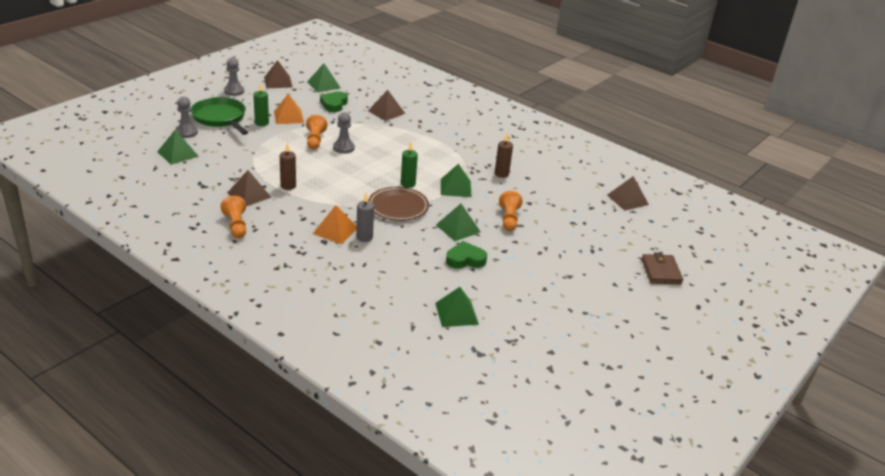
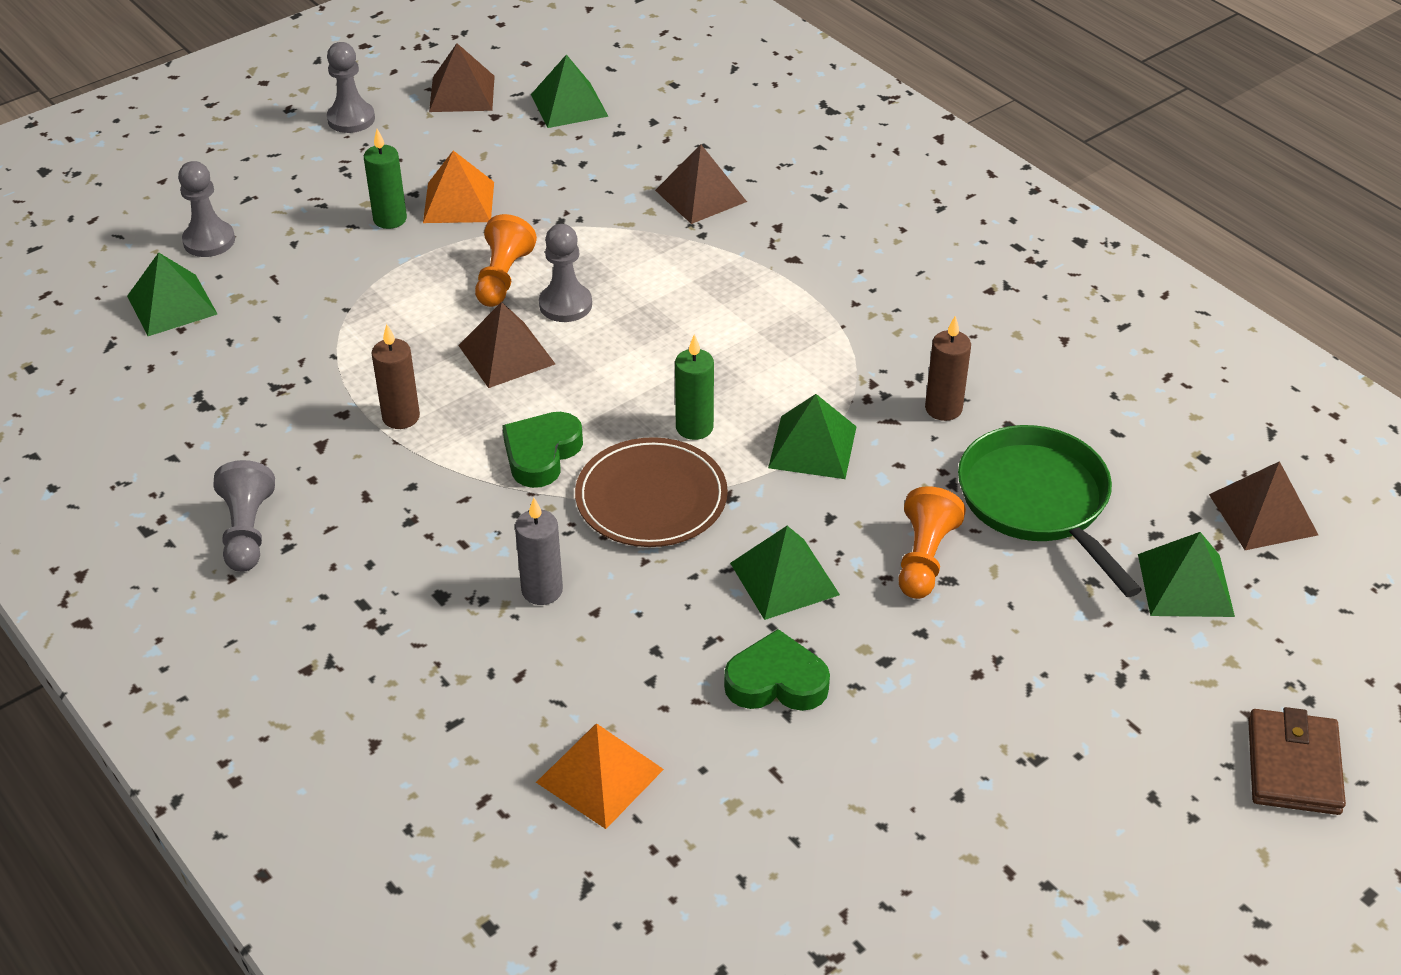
camera: 15 degrees right, 10 degrees up
(220, 118) = (298, 200): green pan -> green pan (1038, 502)
(236, 225) = (247, 531): orange pawn -> grey pawn
(249, 195) = (302, 439): brown pyramid -> brown pyramid (506, 354)
(334, 104) = (578, 167): green heart -> green heart (541, 454)
(335, 230) = (477, 564): orange pyramid -> orange pyramid (600, 776)
(456, 313) = (708, 854): green pyramid -> green pyramid (1185, 585)

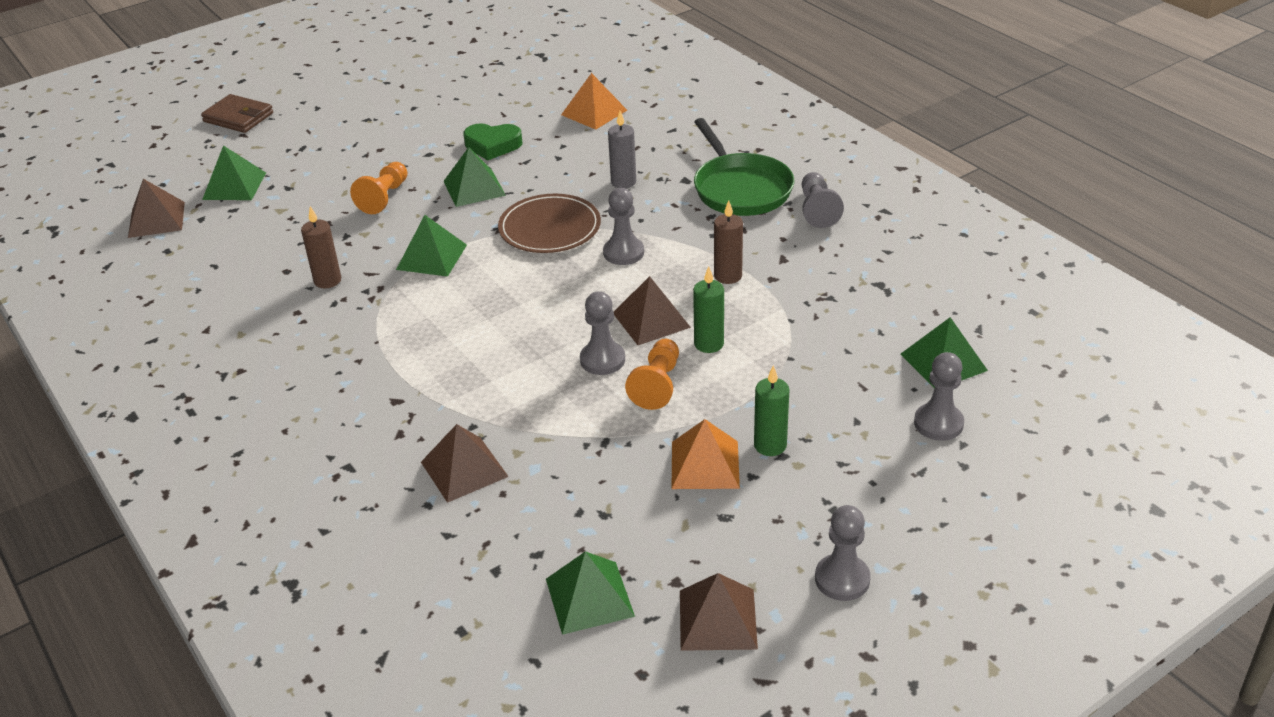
camera: 175 degrees left, 5 degrees down
(541, 454) = (623, 253): green heart -> grey pawn
(694, 427) = (512, 269): green candle -> green candle (709, 344)
(1038, 502) = (295, 226): green pan -> green pan (740, 189)
(1293, 766) = (238, 117): brown wallet -> brown wallet turned 75 degrees counterclockwise

